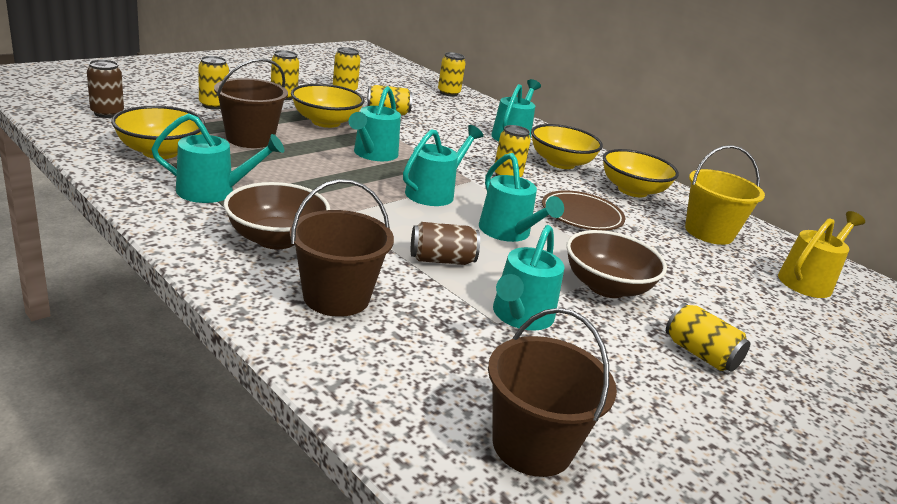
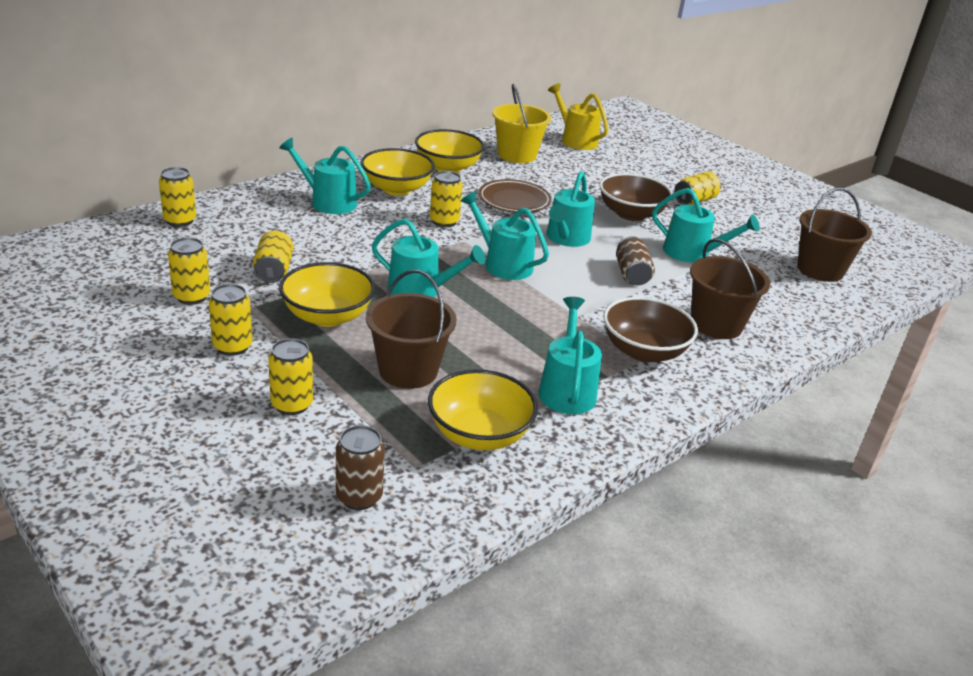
camera: 85 degrees left, 5 degrees up
(508, 233) = (566, 239): turquoise watering can -> turquoise watering can turned 135 degrees clockwise

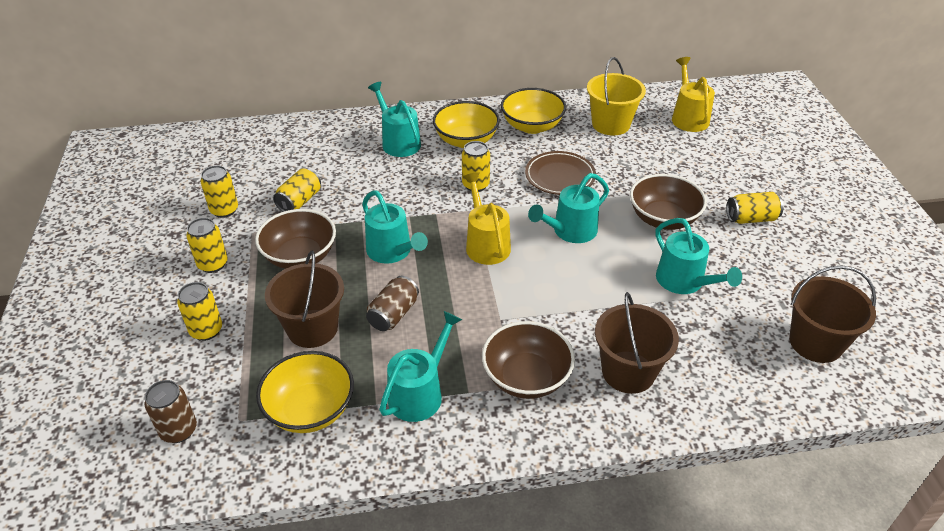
camera: 35 degrees right, 10 degrees up
(180, 221) = (275, 136): yellow can -> none
(327, 316) = (300, 256): yellow bowl -> brown bowl
(503, 264) = (486, 244): turquoise watering can -> yellow watering can
(632, 274) = (596, 289): brown can -> brown can (393, 314)

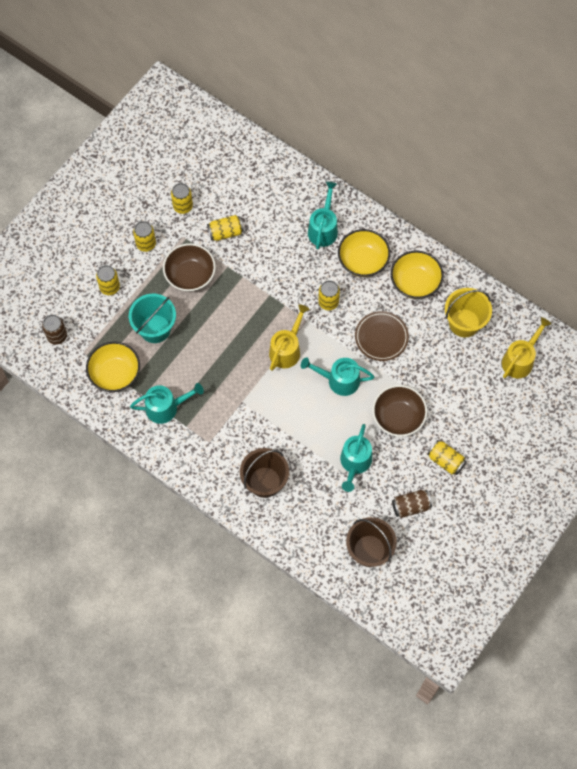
camera: 45 degrees right, 25 degrees up
(312, 328) = (155, 329): brown bucket -> turquoise bucket
(392, 252) = (236, 312): turquoise watering can -> none
(393, 314) = (198, 353): brown can -> brown can (410, 506)
(526, 377) = (218, 442): brown bowl -> none

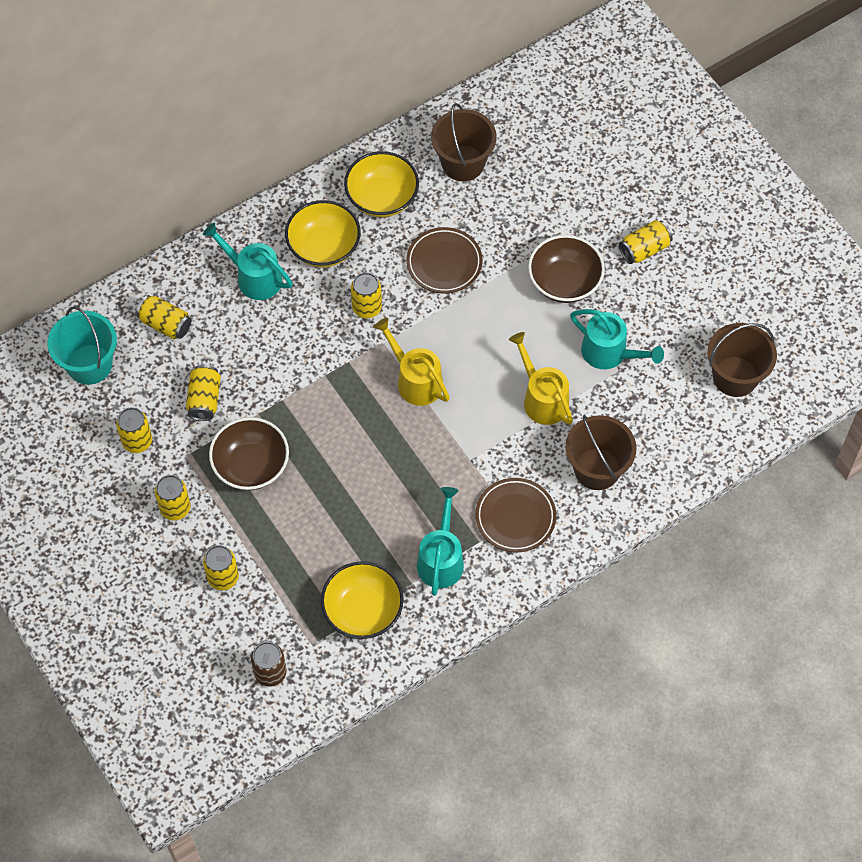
camera: 70 degrees left, 5 degrees down
(155, 329) = (314, 536): turquoise bucket -> turquoise bucket (89, 364)
(211, 442) = (515, 517): none -> brown plate
(269, 191) = (165, 324): none -> yellow can
(339, 380) = (485, 333): turquoise watering can -> none
(410, 506) = (692, 309): brown can -> none
(464, 323) = (463, 163): yellow bucket -> brown bucket
(520, 360) = (539, 120): yellow watering can -> yellow watering can (542, 398)

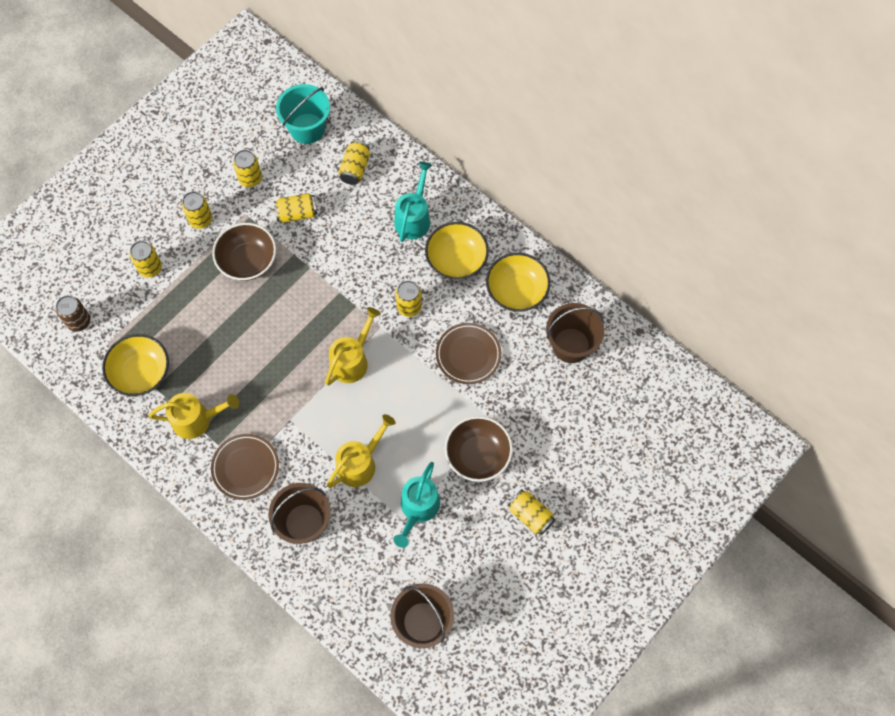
camera: 75 degrees right, 5 degrees up
(441, 558) = (197, 419): turquoise watering can -> yellow watering can

